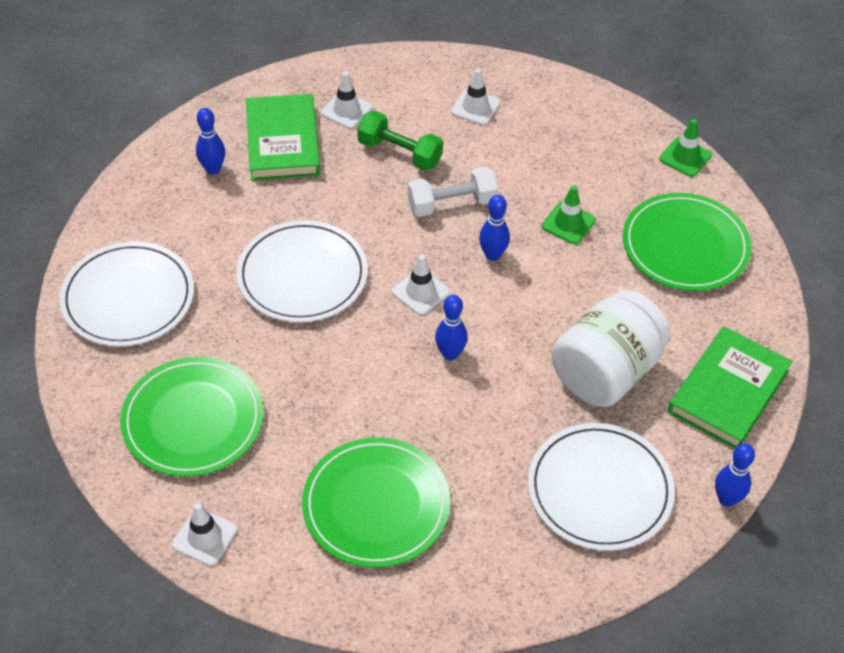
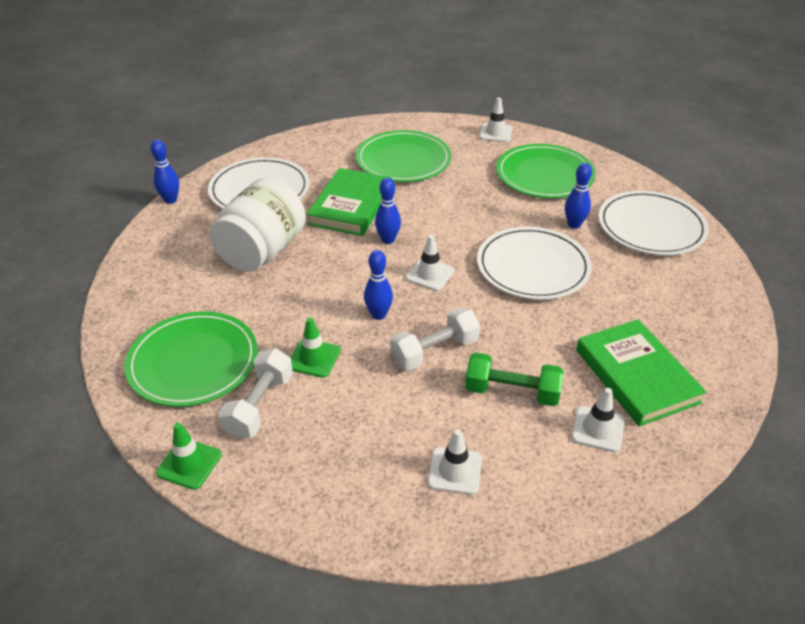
camera: 165 degrees right, 10 degrees down
(213, 169) = (678, 333): blue bowling pin -> blue bowling pin (574, 225)
(624, 190) = (259, 405): none -> white dumbbell
(728, 391) = (163, 257): green book -> green book (351, 206)

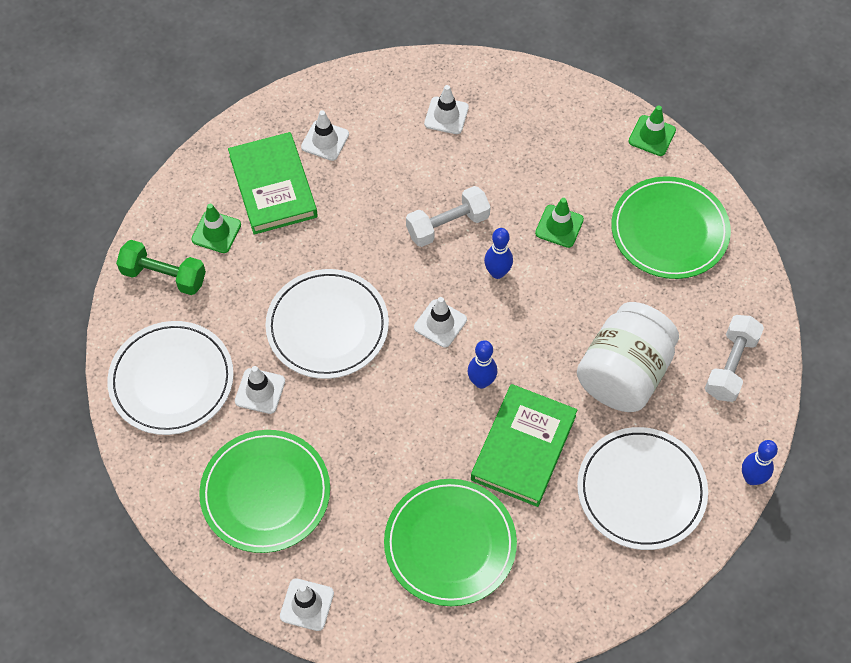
camera: 175 degrees left, 20 degrees up
(259, 405) = (603, 182): white dumbbell -> white dumbbell (730, 366)
(512, 392) = (386, 179): green dumbbell -> green dumbbell (164, 276)
(574, 225) = (260, 391): blue bowling pin -> white traffic cone
(674, 330) = (216, 232): none -> green traffic cone

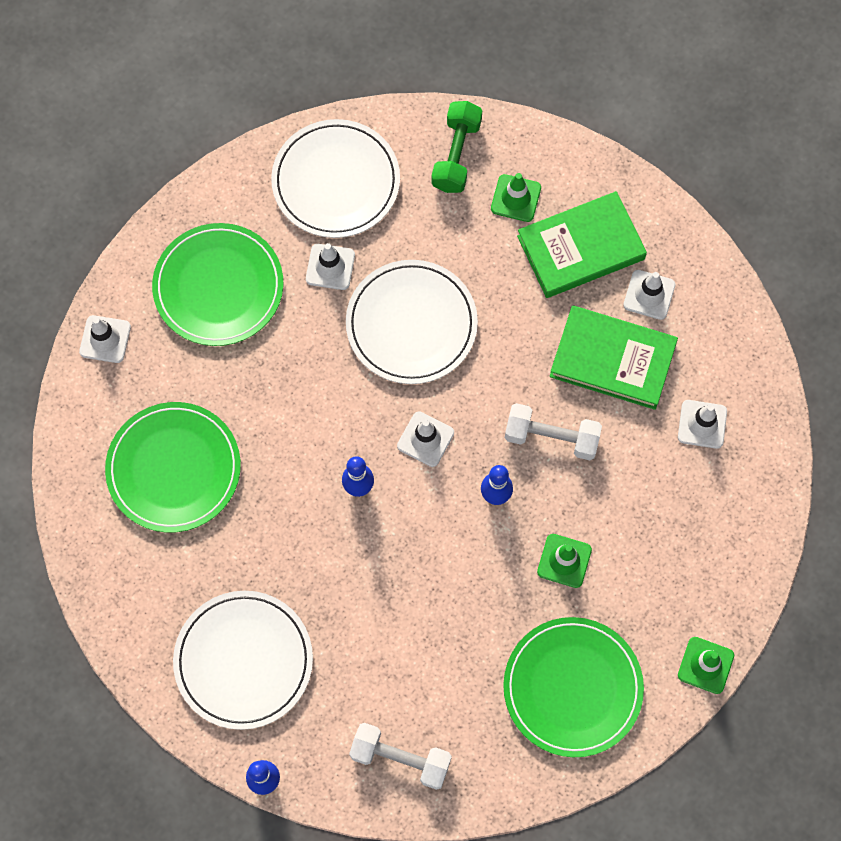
camera: 85 degrees right, 10 degrees up
(447, 225) = (551, 437): white dumbbell -> white dumbbell turned 45 degrees counterclockwise
(523, 447) = (285, 535): green book -> green book (612, 359)
(623, 373) = (381, 639): white jar -> none

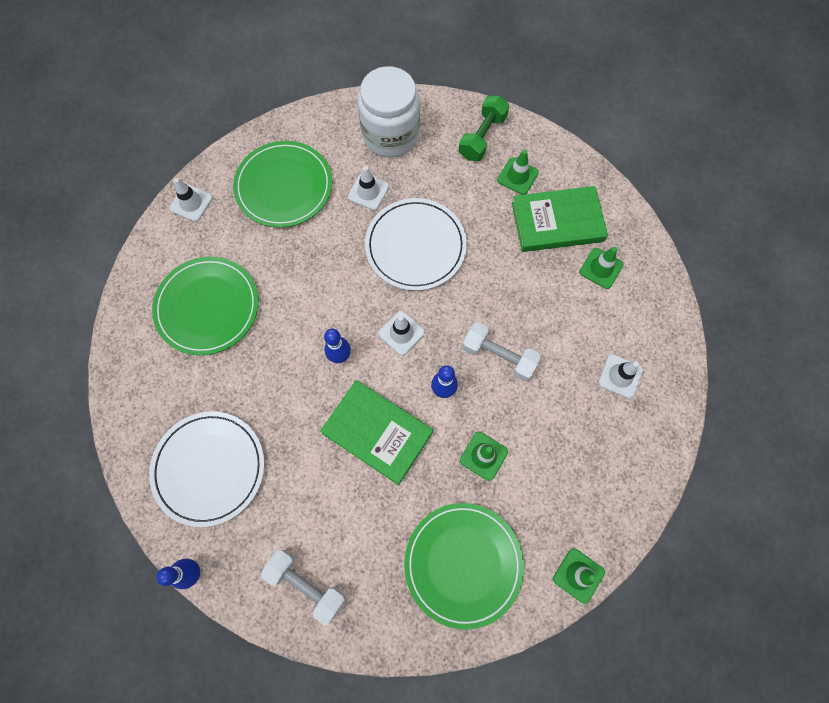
camera: 15 degrees right, 0 degrees up
(336, 181) = (390, 135): white plate -> white jar
(612, 359) = (561, 309): green book -> green book (377, 432)
(649, 295) = (601, 268): white traffic cone -> green traffic cone

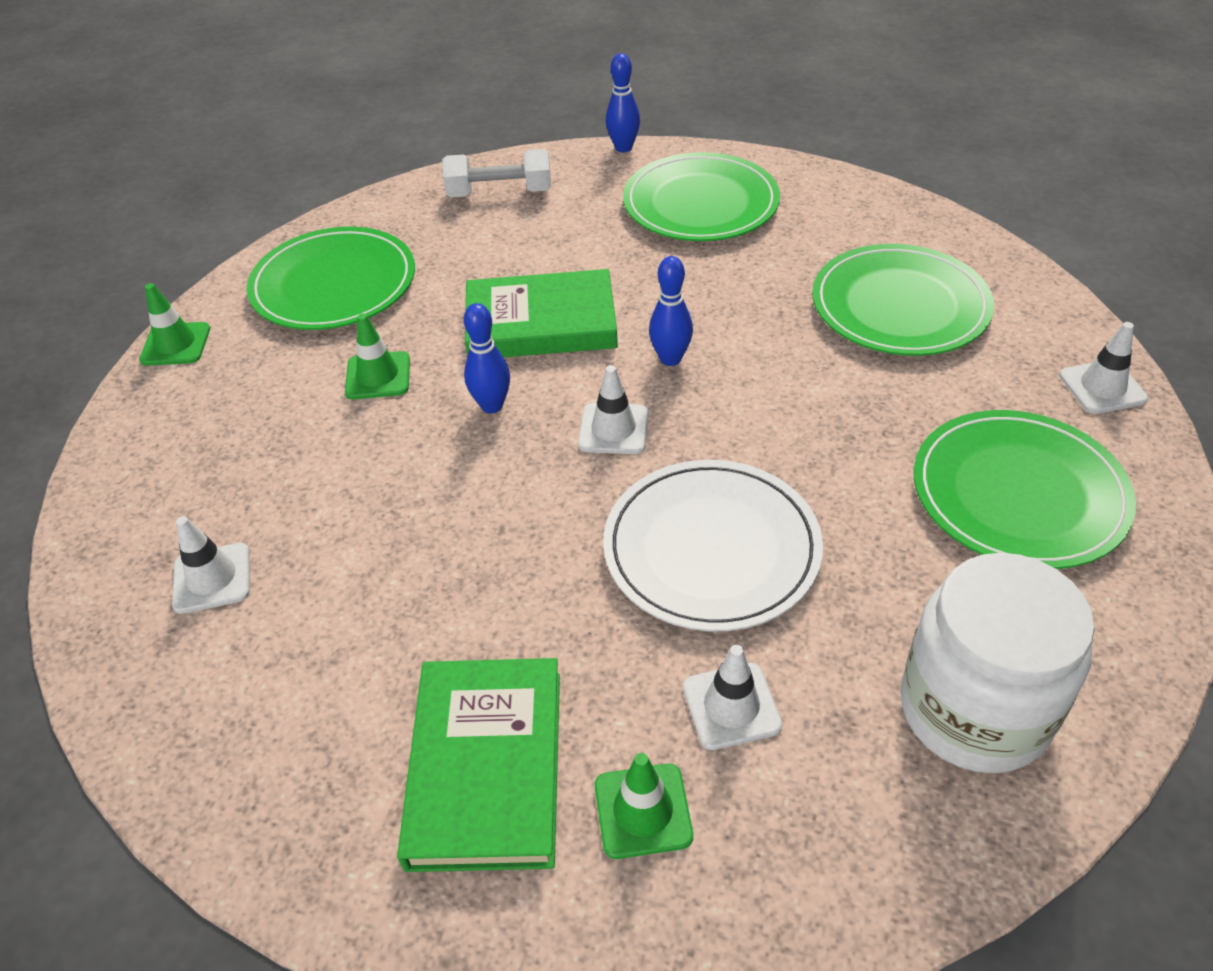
camera: 145 degrees right, 25 degrees down
(209, 468) = (700, 203): white plate -> green plate
(368, 192) = (883, 577): white traffic cone -> white traffic cone (731, 706)
(482, 137) = (797, 850): green dumbbell -> none
(498, 356) = (439, 487): white dumbbell -> none
(557, 222) = (486, 767): green book -> green book turned 45 degrees counterclockwise
(601, 268) = (338, 734): green traffic cone -> none

